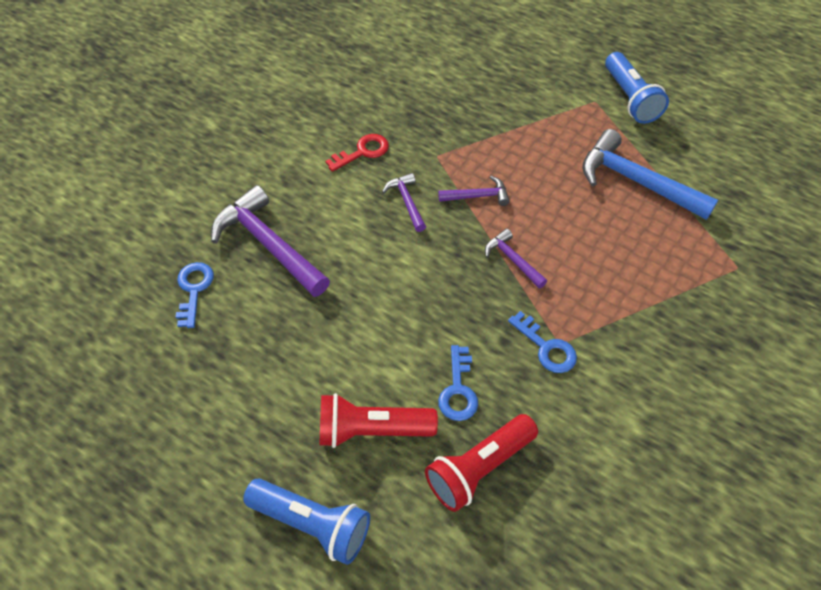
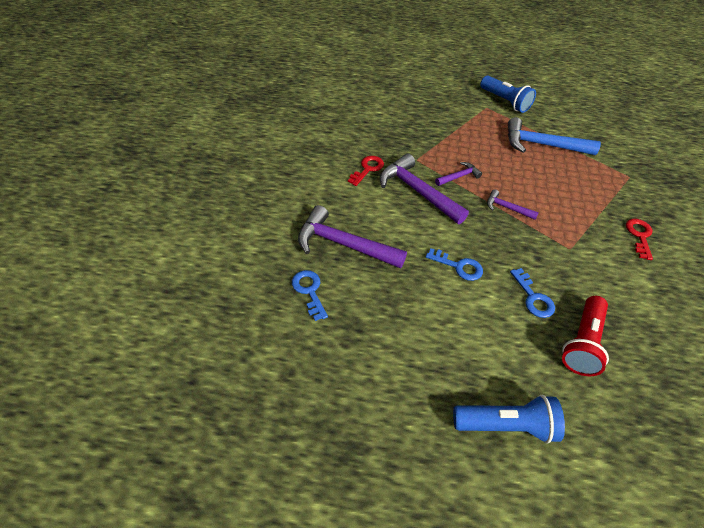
camera: 25 degrees left, 5 degrees down
(372, 430) = (499, 343): red flashlight -> none
(407, 202) = (417, 192): purple hammer -> purple hammer, size x1.98
(546, 347) = (564, 253): blue key -> blue key (458, 266)
(678, 358) = (639, 236): none -> red key

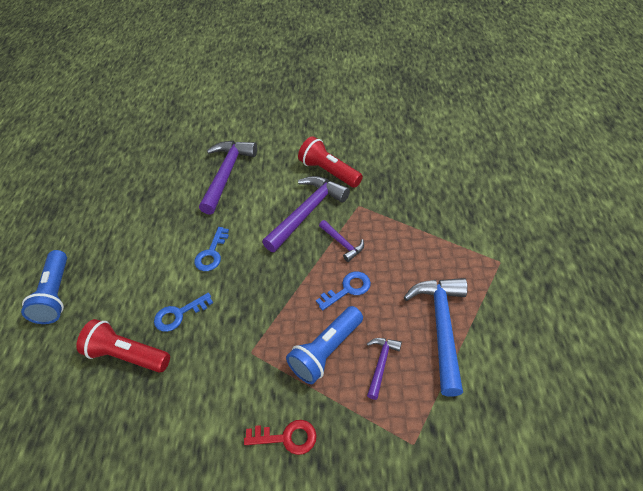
camera: 85 degrees right, 0 degrees up
(309, 291) = (176, 165): blue key -> blue key (347, 289)
(367, 169) = (329, 172): red key -> red flashlight
(505, 101) = (527, 282): blue flashlight -> blue flashlight (326, 351)
(507, 208) = (302, 290): purple hammer -> purple hammer (381, 364)

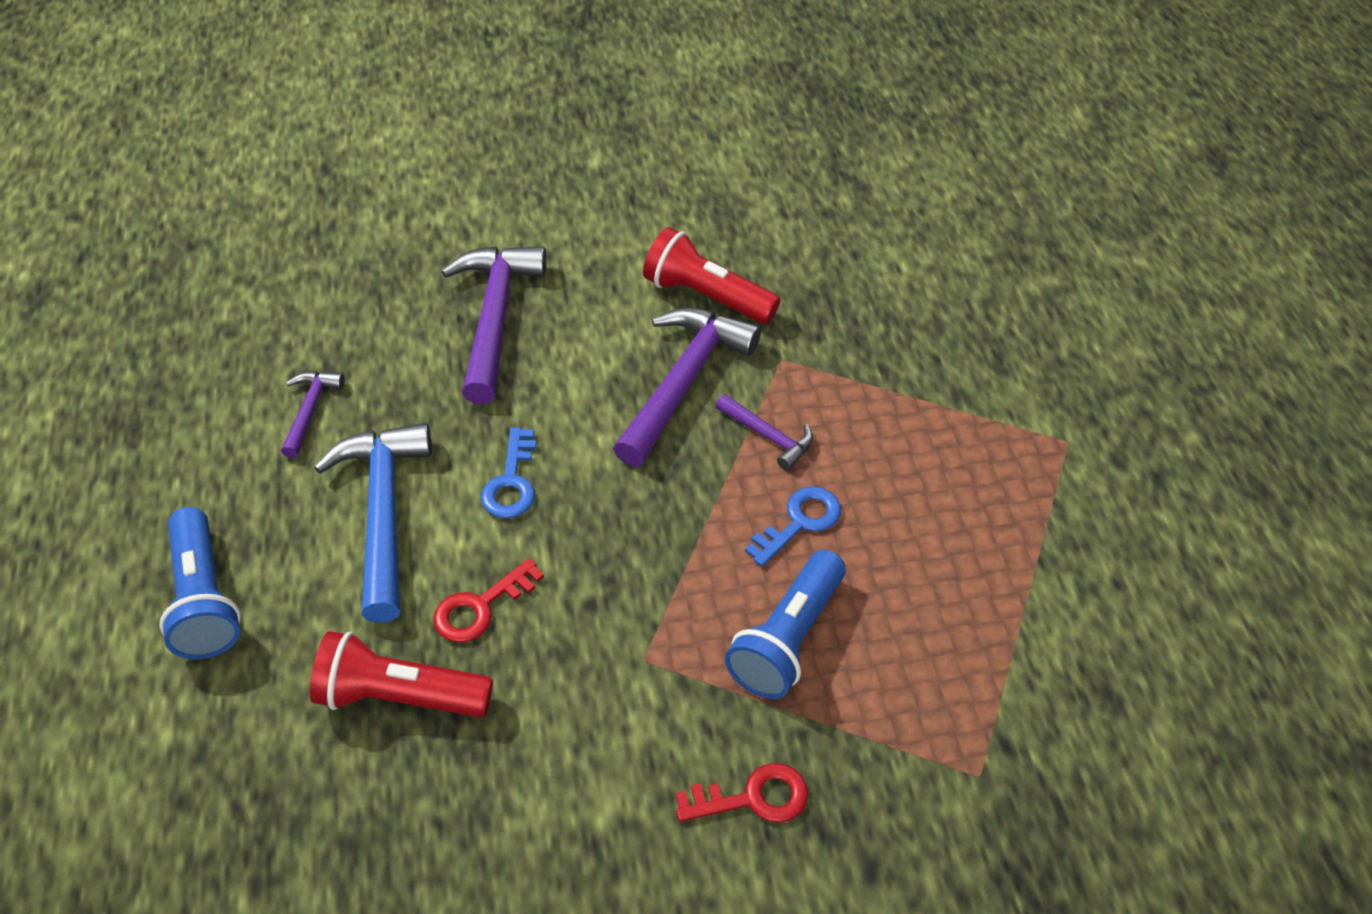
camera: 15 degrees left, 0 degrees up
(179, 314) = (480, 607): blue key -> red key
(381, 364) = (892, 649): purple hammer -> purple hammer (310, 411)
(441, 328) = (986, 572): blue hammer -> blue hammer (383, 514)

